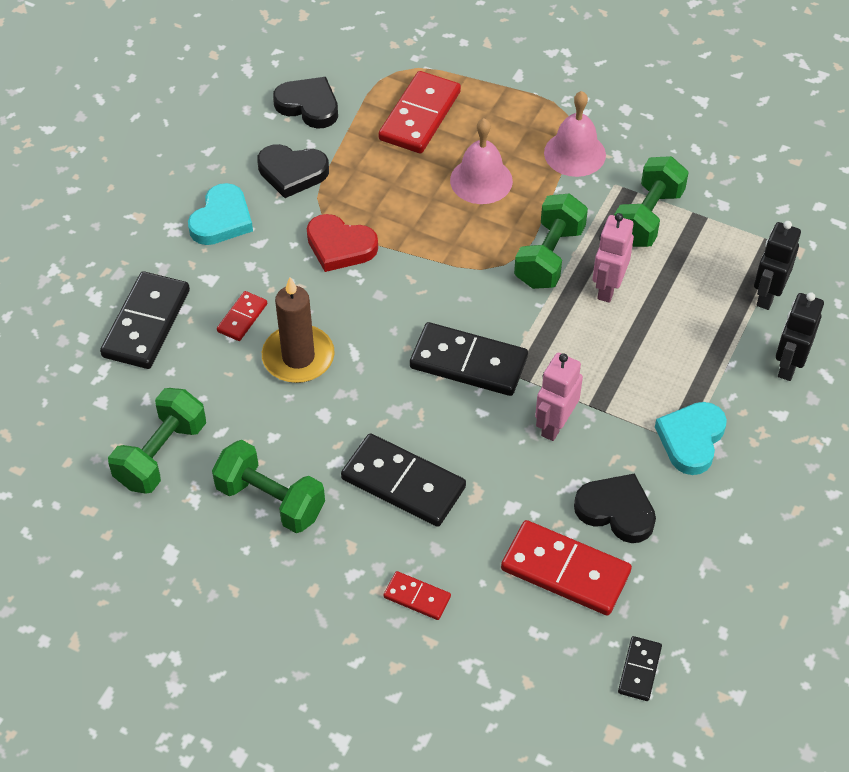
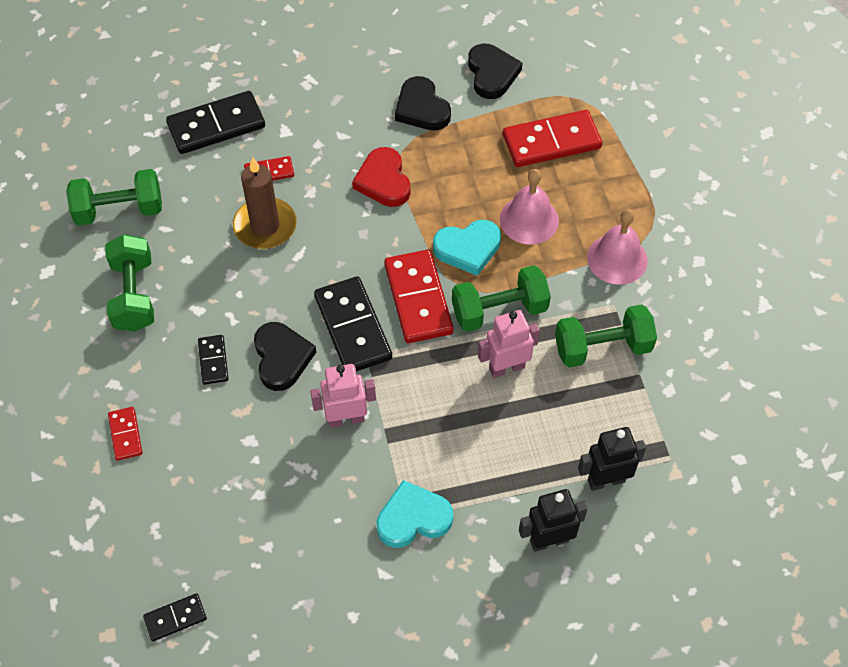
camera: 50 degrees right, 5 degrees up
(222, 219) = (341, 101): turquoise heart -> turquoise heart (468, 249)
(403, 483) = (213, 361): black domino -> black domino, size x0.51
(565, 570) = (223, 512): red domino -> red domino (418, 299)
(616, 511) = (303, 510): black heart -> black heart (282, 358)

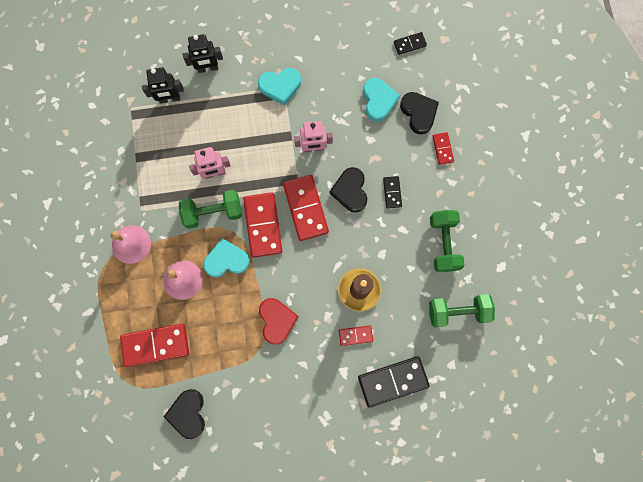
camera: 175 degrees left, 20 degrees up
(235, 507) = (378, 101): none -> turquoise heart
(353, 327) = (305, 208): black domino -> red domino
(422, 108) = (243, 384): black heart -> black heart (418, 113)
(602, 347) = (154, 181): green dumbbell -> none

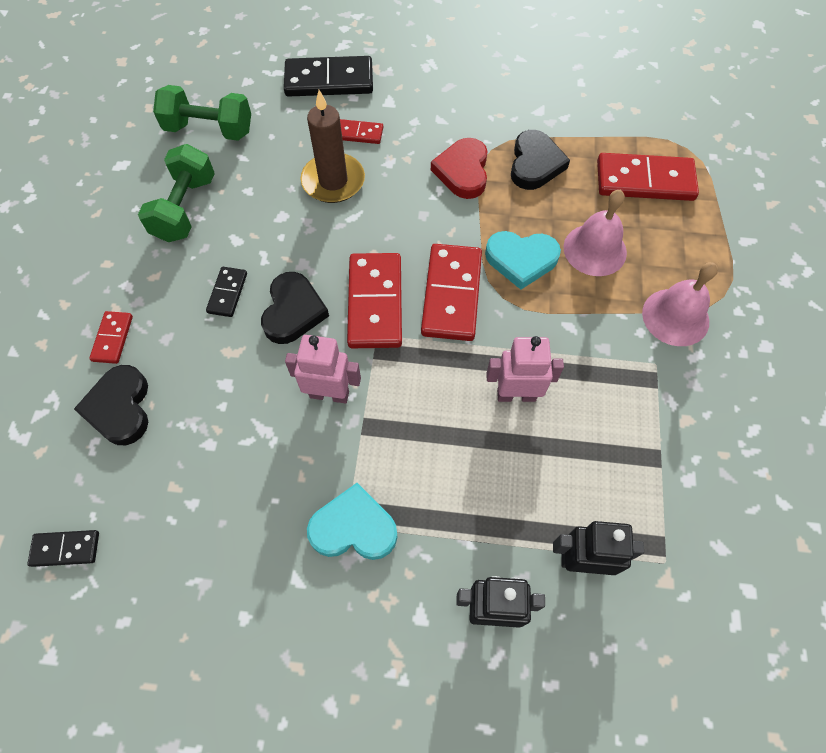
camera: 165 degrees left, 15 degrees down
(188, 413) = (606, 102): black heart -> black heart (535, 164)
(213, 212) = (530, 332): green dumbbell -> none
(378, 101) = (180, 449): turquoise heart -> none

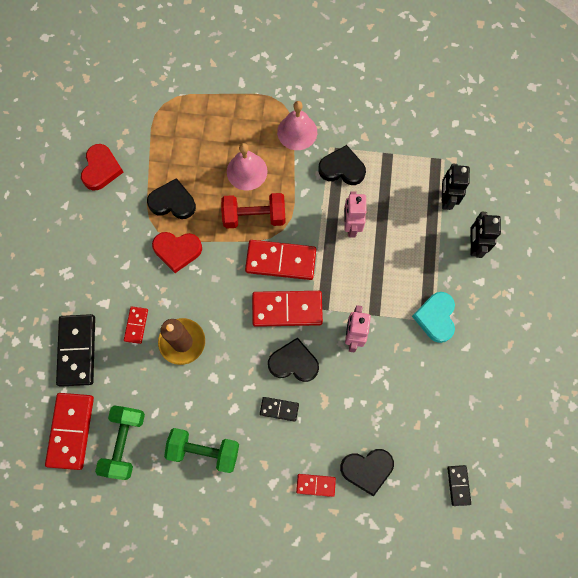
camera: 90 degrees left, 10 degrees up
(521, 260) = (254, 216): turquoise heart -> red dumbbell
(575, 89) = (101, 169): none -> red heart
(619, 383) = (342, 168): none -> black heart
(644, 180) = (190, 134): red domino -> red domino (71, 431)

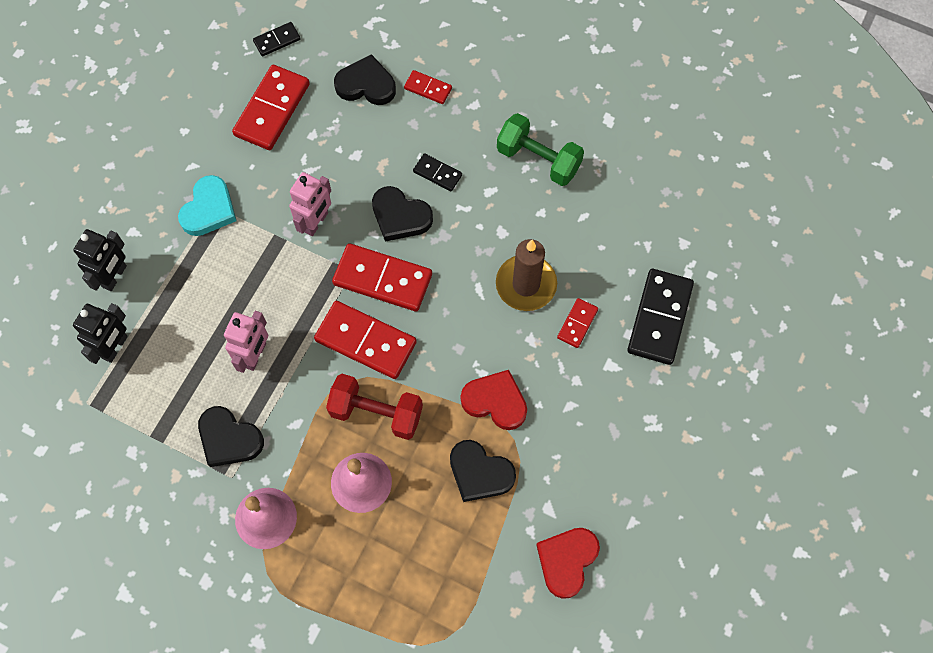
camera: 160 degrees left, 5 degrees down
(71, 431) = (687, 229): red domino -> red domino (272, 110)
(125, 443) = (627, 197): green dumbbell -> none
(458, 485) = (277, 40): black domino -> black domino turned 45 degrees clockwise

